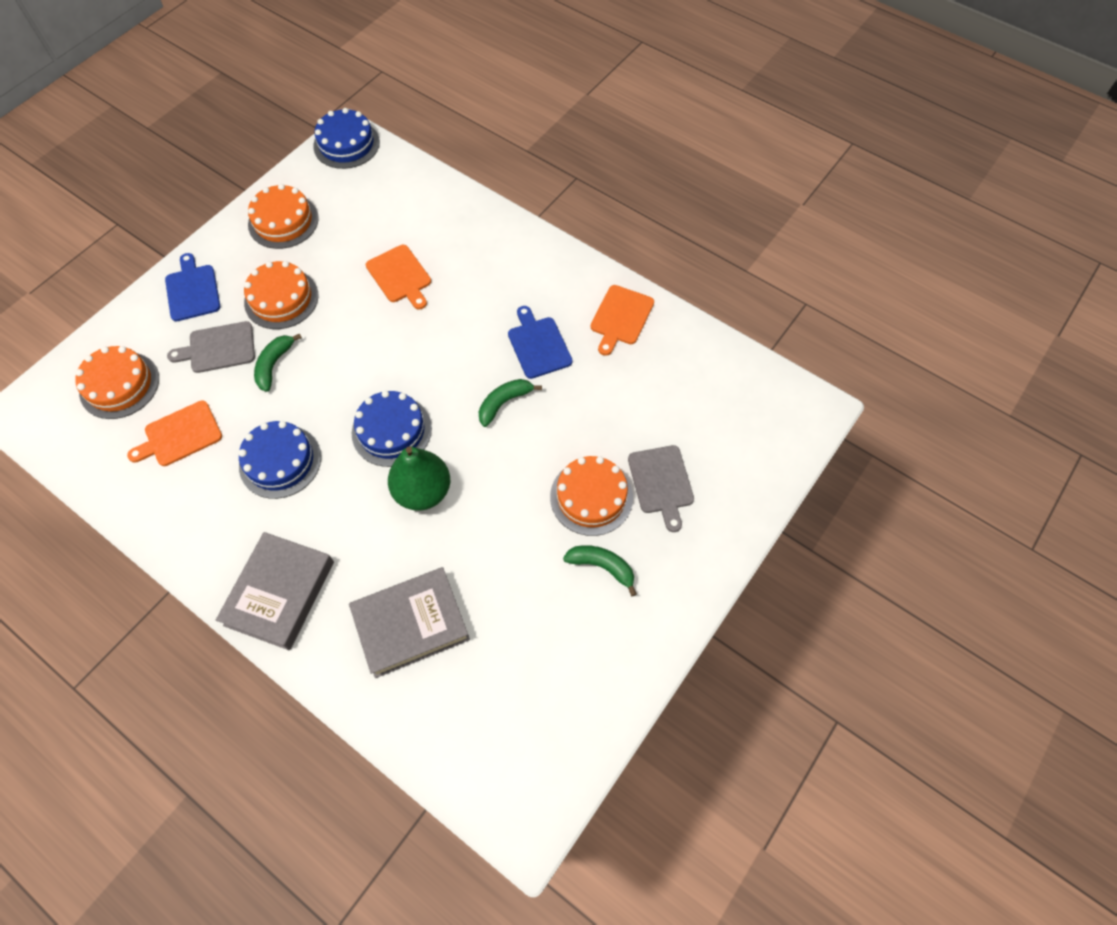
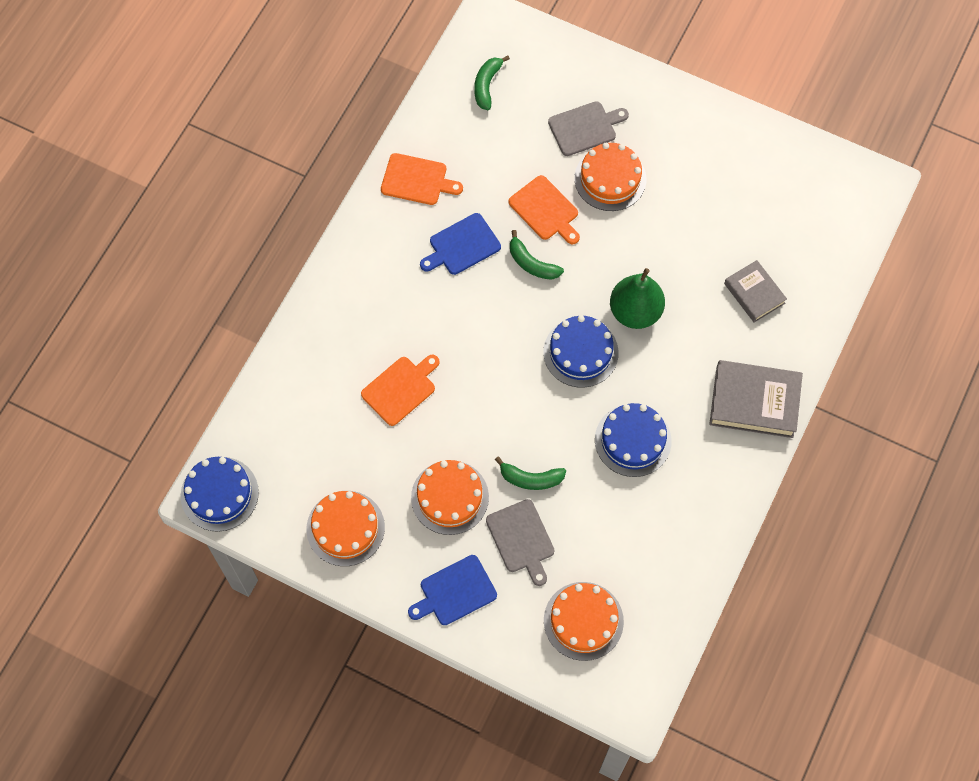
camera: 100 degrees left, 5 degrees up
(180, 435) = (626, 540): orange cutting board -> orange cutting board (545, 210)
(411, 624) = (754, 293): grey book -> grey book, size x0.63
(602, 566) = (671, 162): green banana -> green banana (487, 85)

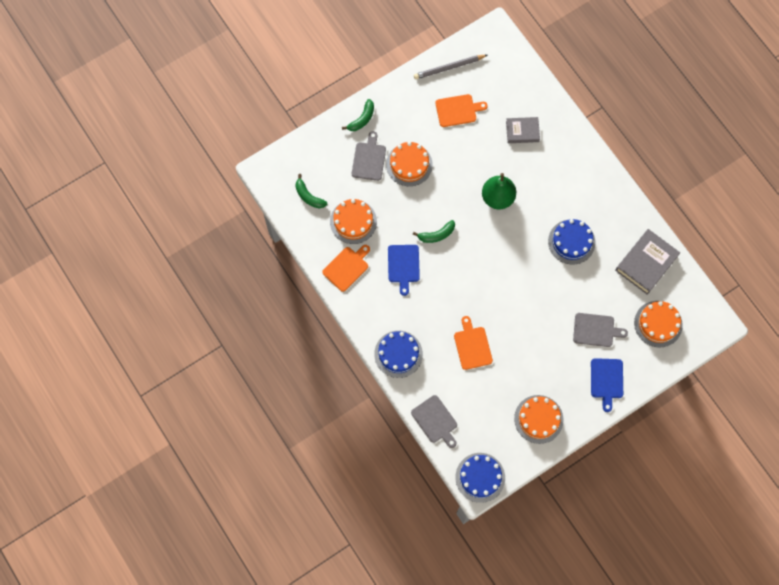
camera: 60 degrees left, 5 degrees up
(267, 396) = (435, 421): none -> grey cutting board
(450, 497) = (551, 354): orange cake -> orange cake (353, 221)
(531, 479) = (564, 306): green banana -> green banana (362, 119)
(545, 210) = (408, 209): orange cutting board -> orange cutting board (458, 110)
(580, 352) = (505, 239): blue cake -> blue cake (398, 354)
(754, 402) = (584, 168): grey book -> grey book (646, 263)
(783, 155) = (449, 67): none -> grey pencil

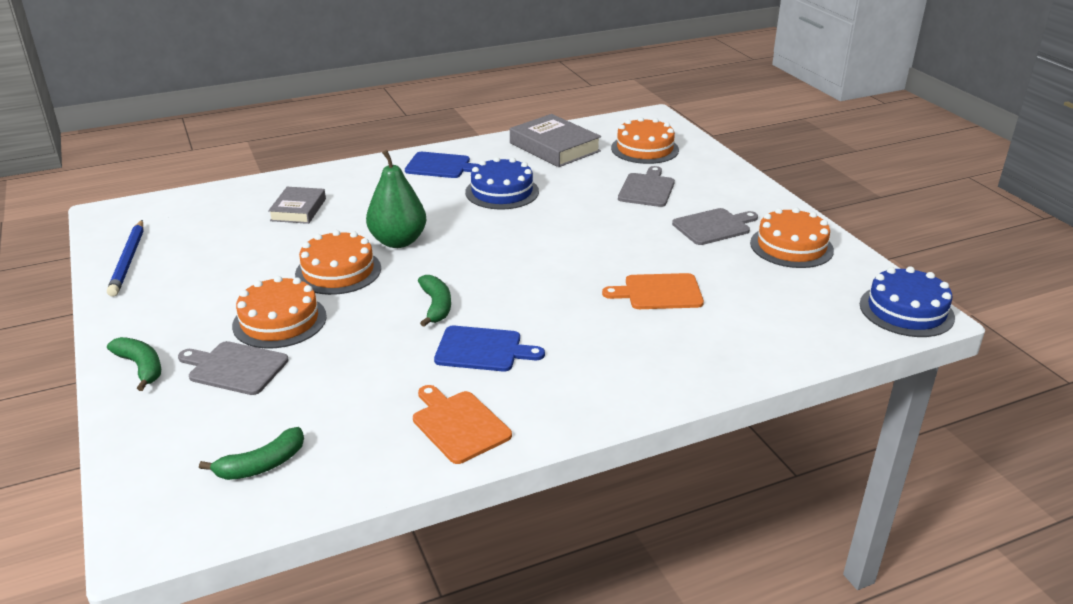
camera: 80 degrees left, 40 degrees down
(353, 221) = (358, 404): orange cake -> orange cake (338, 271)
(398, 354) = (666, 376): blue cake -> none
(435, 421) = (804, 346): grey cutting board -> grey cutting board (713, 226)
(449, 67) = (128, 260): grey pencil -> blue pencil
(458, 110) = (215, 260): orange cutting board -> none
(606, 380) = (726, 189): blue cutting board -> blue cutting board (441, 166)

